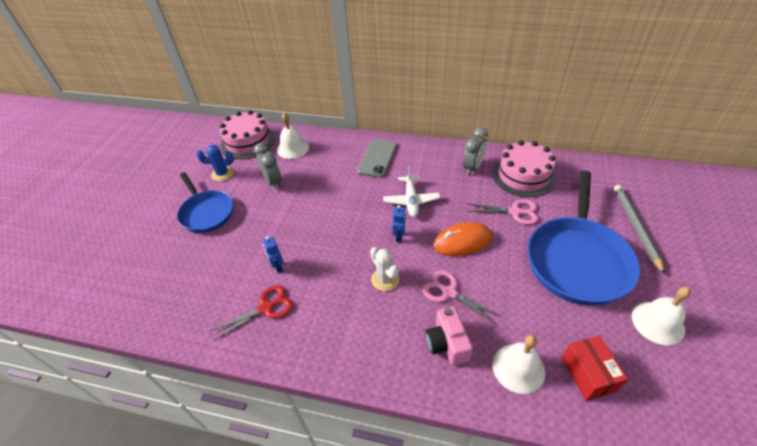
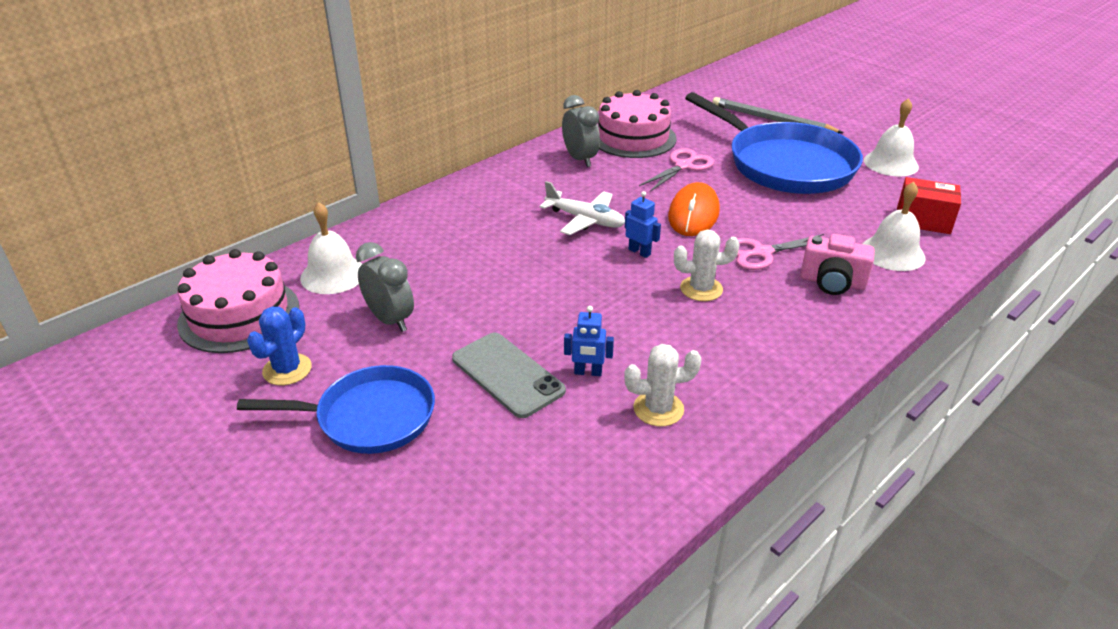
camera: 60 degrees left, 10 degrees down
(265, 308) = (658, 409): red scissors -> white cactus
(273, 182) = (390, 320): grey clock -> grey clock turned 45 degrees clockwise
(377, 158) = (468, 213): grey phone -> grey phone (507, 375)

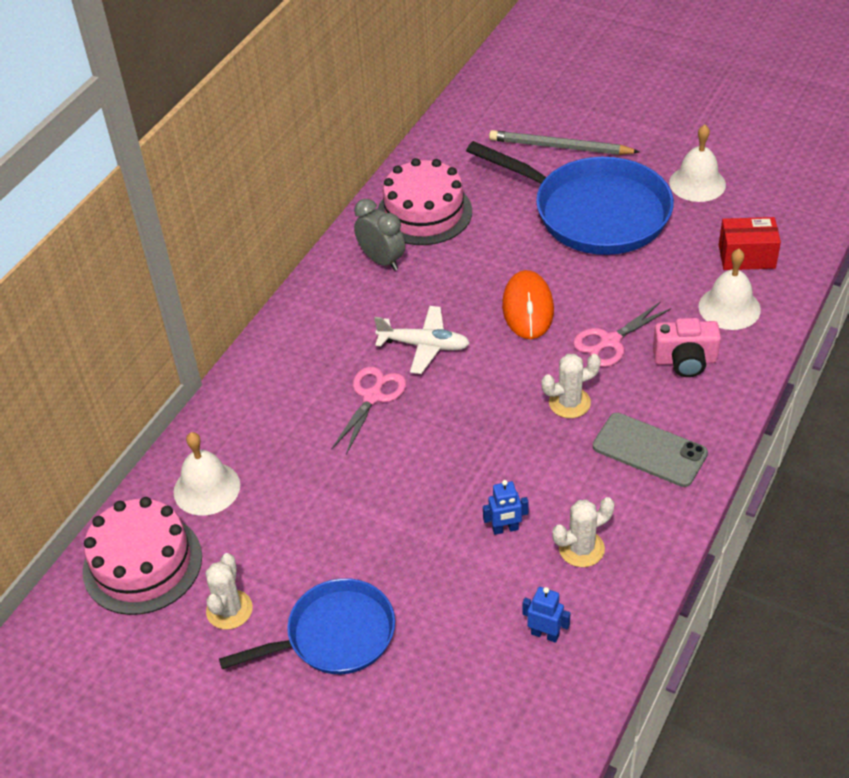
camera: 15 degrees left, 10 degrees up
(287, 369) = (229, 610): blue cactus -> white cactus
(390, 320) = (294, 525): grey clock -> none
(507, 375) = (435, 553): grey phone -> grey phone (649, 450)
(639, 252) = (494, 373): blue robot -> blue robot (545, 634)
(683, 166) = (493, 242): pink scissors -> pink scissors (372, 397)

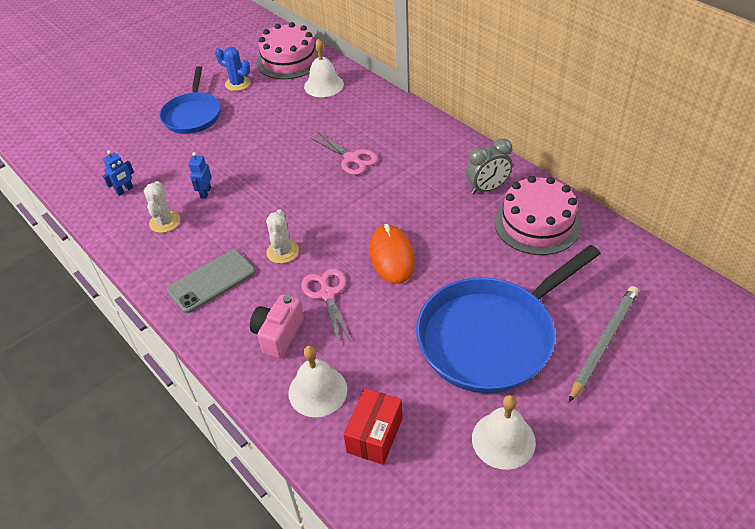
camera: 110 degrees right, 0 degrees up
(229, 610) = (237, 84): white cactus -> blue cactus
(424, 345) = (384, 191): white plane -> none
(528, 308) = (391, 256): orange mouse -> orange mouse turned 60 degrees clockwise

